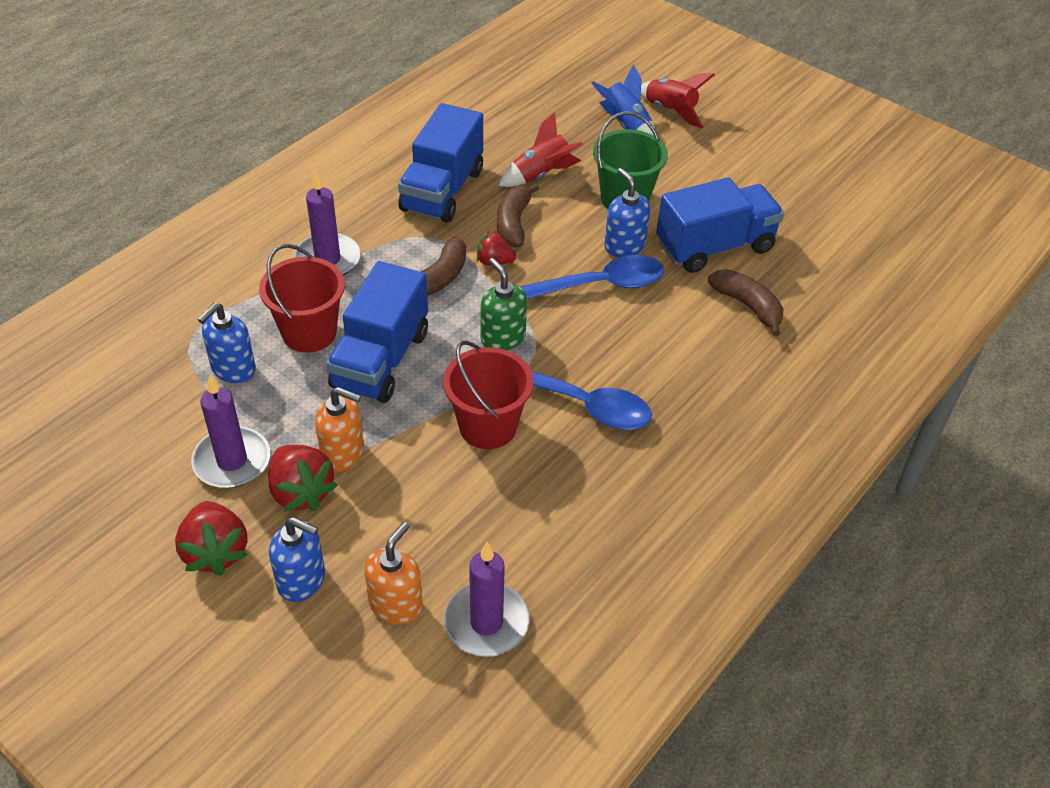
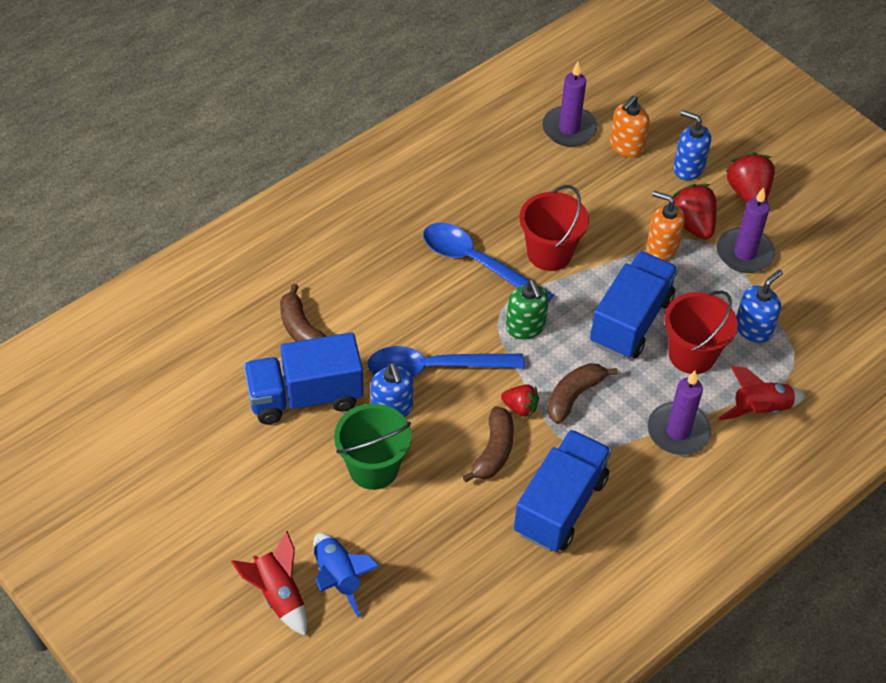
camera: 170 degrees left, 5 degrees up
(541, 175) = (452, 513): red rocket -> red rocket (760, 409)

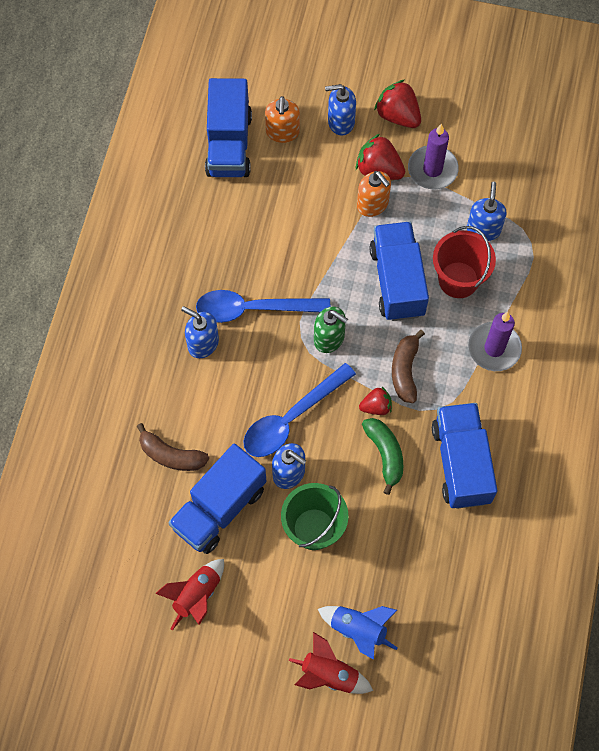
camera: 35 degrees left, 15 degrees up
(408, 262) = (203, 343): none -> blue soap dispenser
(494, 451) = (385, 454): brown banana -> green banana
(549, 253) = (298, 264): red bucket -> none
(569, 129) = (229, 144): purple candle -> blue truck
(661, 248) = (372, 204): orange soap dispenser -> orange soap dispenser turned 120 degrees counterclockwise
(760, 409) = (534, 292): red rocket -> red rocket (196, 596)

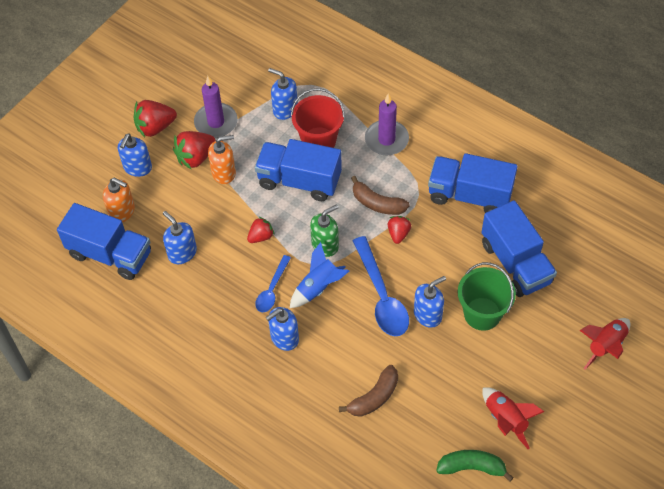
camera: 65 degrees left, 10 degrees down
(219, 508) = (436, 376): blue truck -> blue truck (515, 263)
(253, 309) = (272, 289): blue spoon -> blue spoon, size x0.58
(259, 208) = (182, 253): none -> blue soap dispenser
(311, 272) = (261, 236): none -> red strawberry
(358, 630) = (576, 313): blue rocket -> blue rocket (318, 287)
(385, 454) = (441, 242): green banana -> green banana (471, 467)

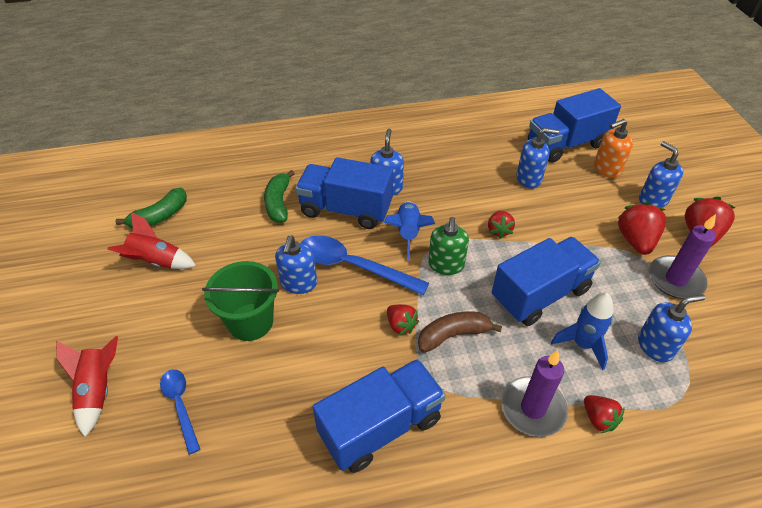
camera: 130 degrees right, 10 degrees down
(224, 172) = (599, 248): orange soap dispenser -> none
(272, 289) = (437, 206): blue spoon -> blue spoon (180, 405)
(319, 141) = (582, 344): red bucket -> blue rocket
(363, 110) = (598, 419): none -> red strawberry
(374, 397) = (278, 203): brown banana -> green banana
(515, 263) = (261, 396): blue truck -> blue truck (346, 209)

